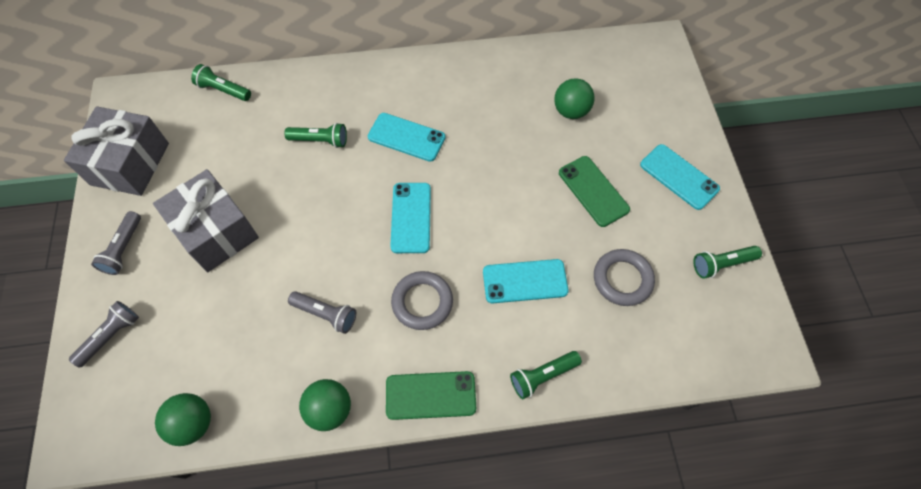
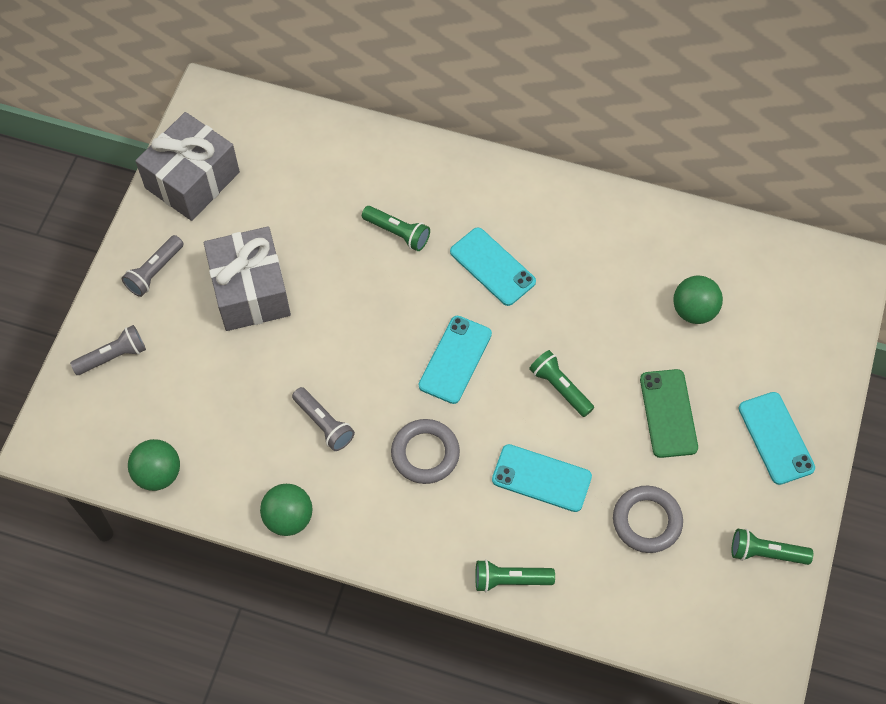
camera: 25 degrees right, 0 degrees up
(223, 90) = (319, 131): green flashlight -> green flashlight (560, 388)
(430, 395) = (390, 548): green phone -> none

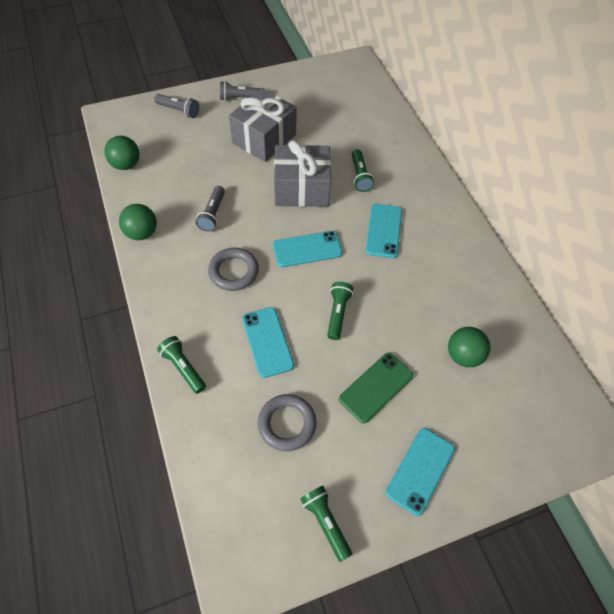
camera: 50 degrees right, 5 degrees down
(192, 180) = (305, 82): grey gift -> grey gift (301, 189)

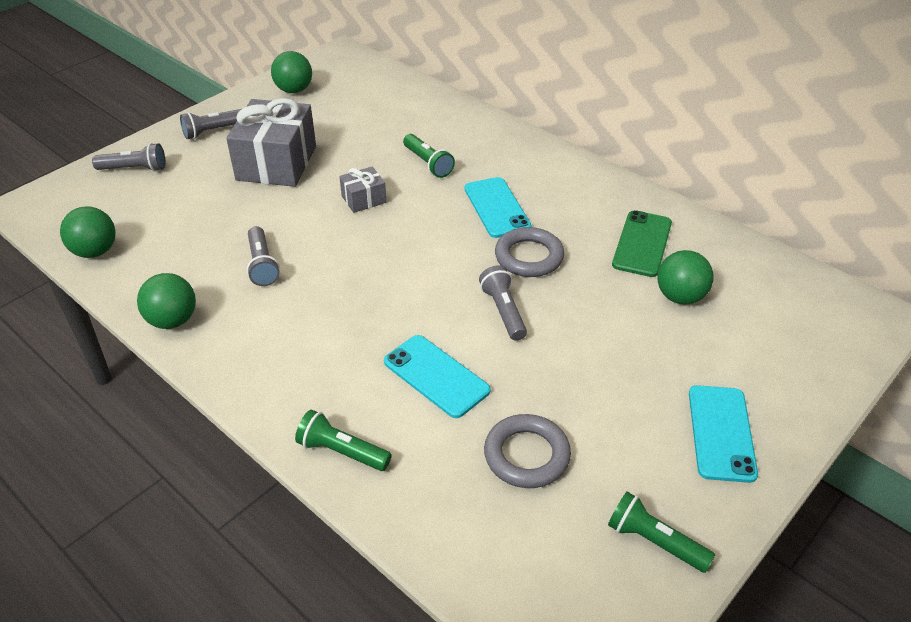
camera: 25 degrees left, 15 degrees down
(233, 271) = (336, 317): grey ring -> grey ring (529, 257)
(301, 189) = (364, 199): grey gift -> grey gift, size x0.48
(307, 249) = (416, 259): turquoise phone -> none
(308, 82) = (294, 90): none -> green ball
(337, 313) = (503, 311): green flashlight -> grey flashlight
(376, 387) = (606, 369): green phone -> green phone (642, 244)

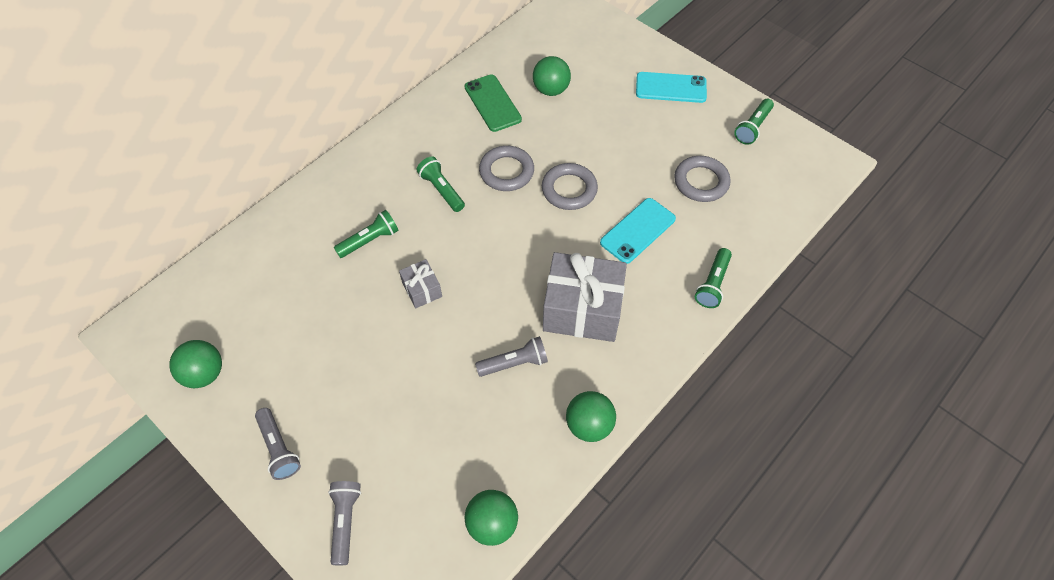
camera: 90 degrees left, 15 degrees up
(276, 163) = (352, 373): grey gift -> grey gift (582, 309)
(497, 208) = (441, 190): turquoise phone -> green flashlight
(503, 311) = (569, 189): grey flashlight -> grey ring
(642, 244) = (492, 103): green phone -> green phone turned 45 degrees clockwise

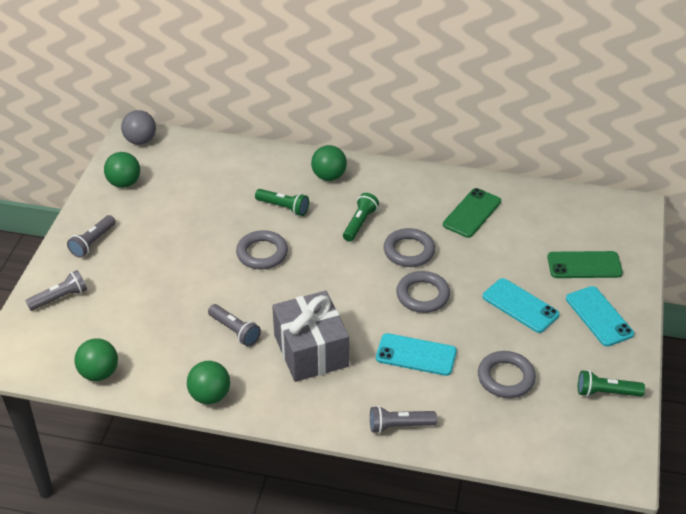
camera: 60 degrees right, 15 degrees down
(145, 326) = (140, 140): none -> grey ball
(422, 289) = (262, 253): grey gift -> grey ring
(551, 90) = (520, 241): green ball -> green ball (329, 176)
(609, 66) = (584, 265): none -> green phone
(626, 130) = (520, 305): none -> turquoise phone
(712, 284) = (399, 426): green flashlight -> grey flashlight

